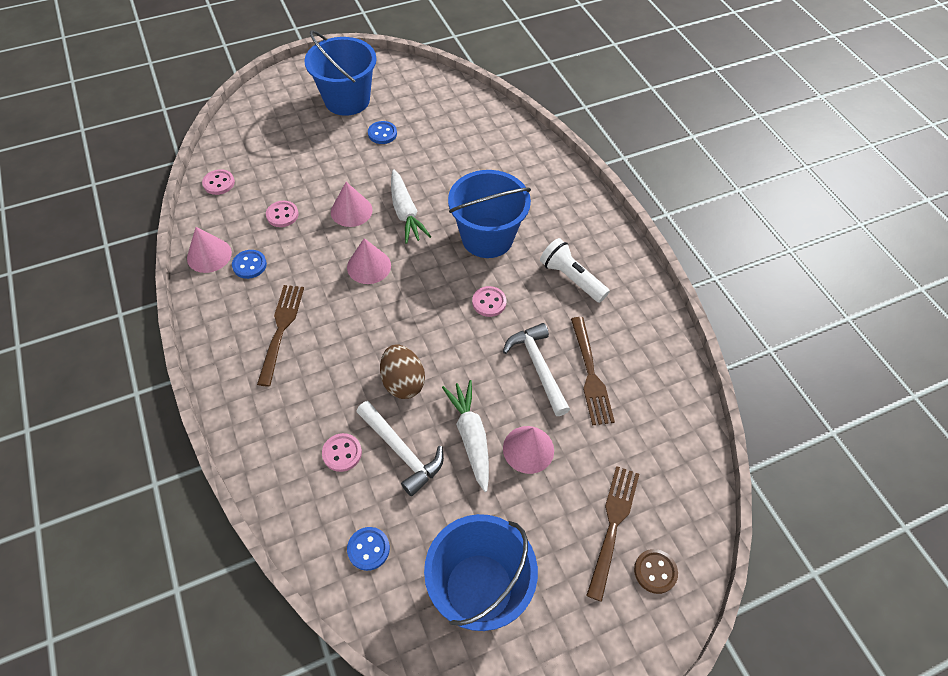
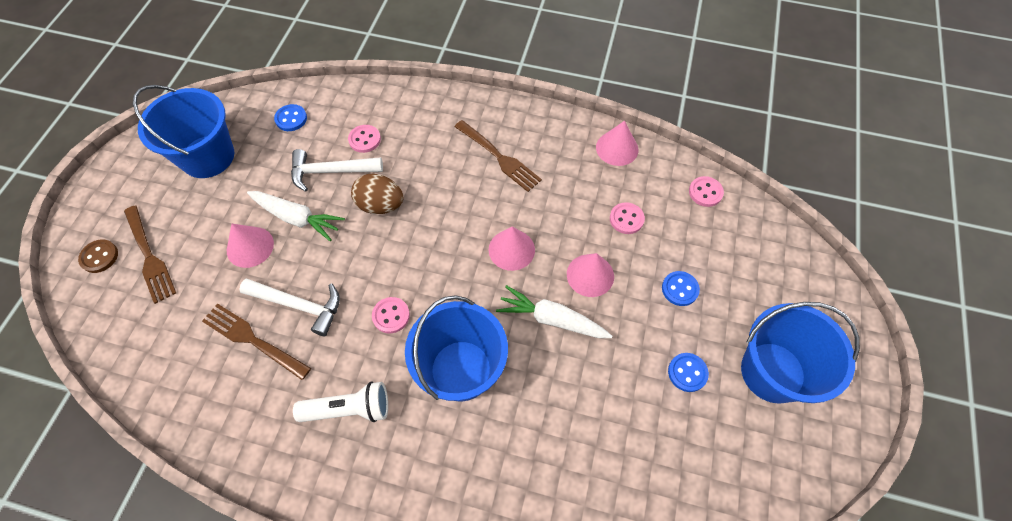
camera: 130 degrees right, 5 degrees up
(249, 265) = (583, 169): blue button -> blue button (680, 289)

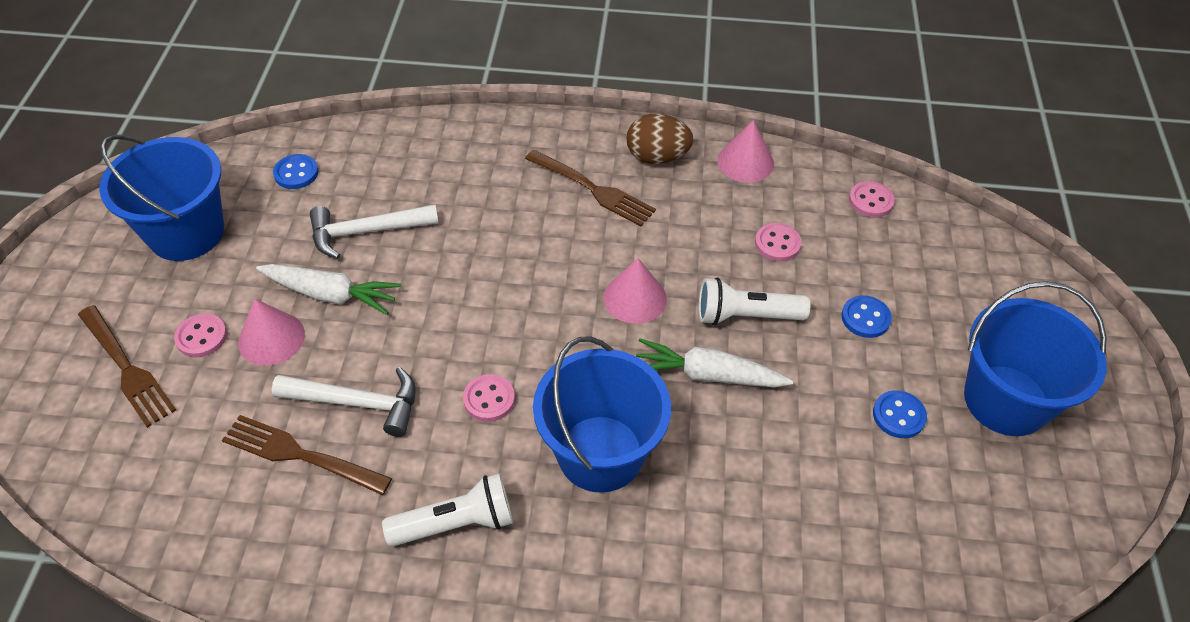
camera: 10 degrees left, 10 degrees down
(99, 257) = (52, 378): brown button -> none
(364, 139) = (405, 188): pink button -> pink button (201, 337)
(380, 205) = (444, 265): brown egg -> brown egg (657, 157)
(590, 275) = (746, 316): pink cone -> white flashlight

